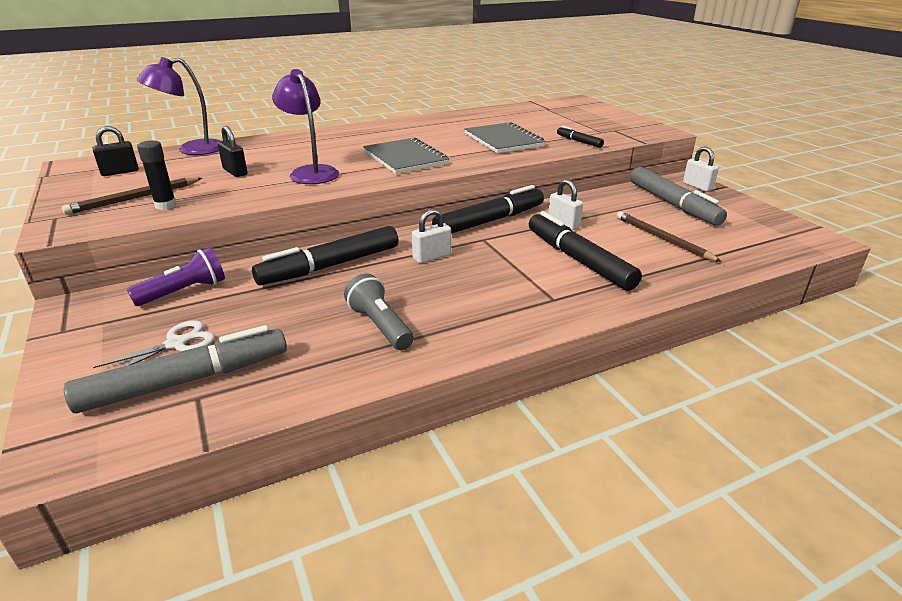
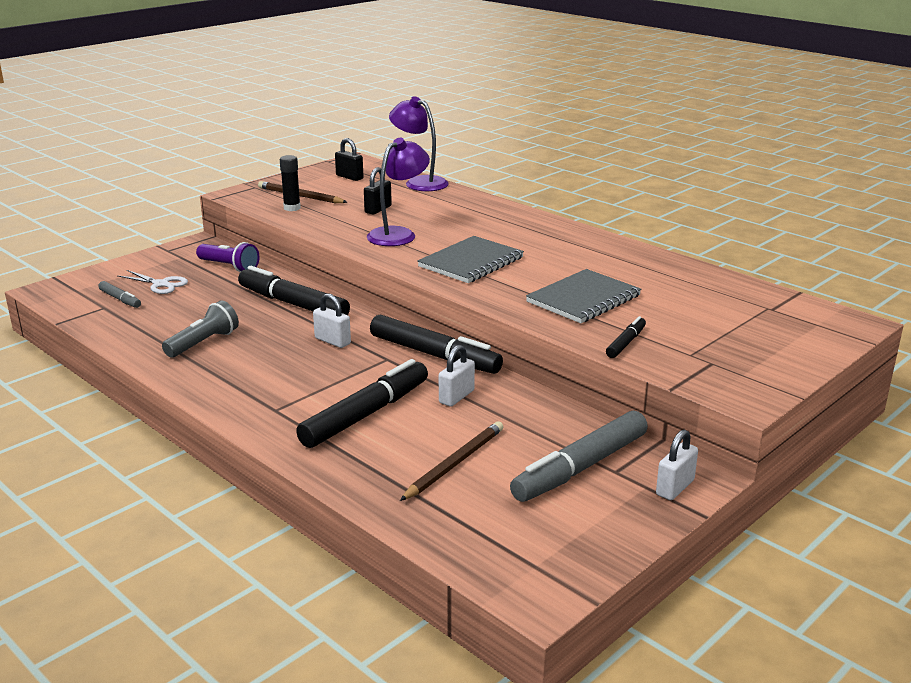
camera: 70 degrees right, 5 degrees down
(186, 381) = (120, 299): grey marker -> grey marker, size x0.48

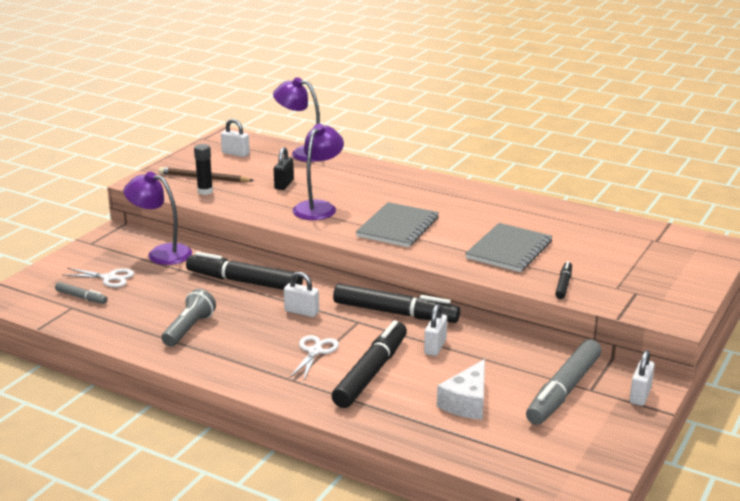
camera: 15 degrees left, 0 degrees up
(229, 267) = (161, 253): purple flashlight -> purple lamp
(319, 383) = (315, 351): none -> white scissors
(349, 177) = (235, 154): black padlock -> white padlock
(455, 463) = (467, 402): brown pencil -> white cheese

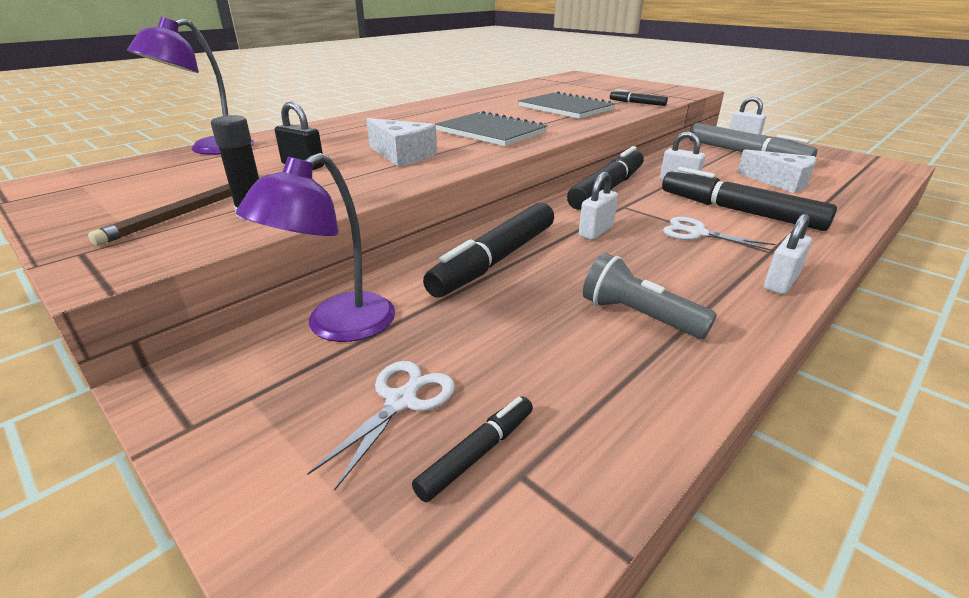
camera: 75 degrees left, 5 degrees up
(81, 297) = (477, 453): grey marker -> black marker
(235, 154) = (130, 183): white padlock -> white padlock (780, 282)
(318, 207) = (402, 155): purple lamp -> white cheese

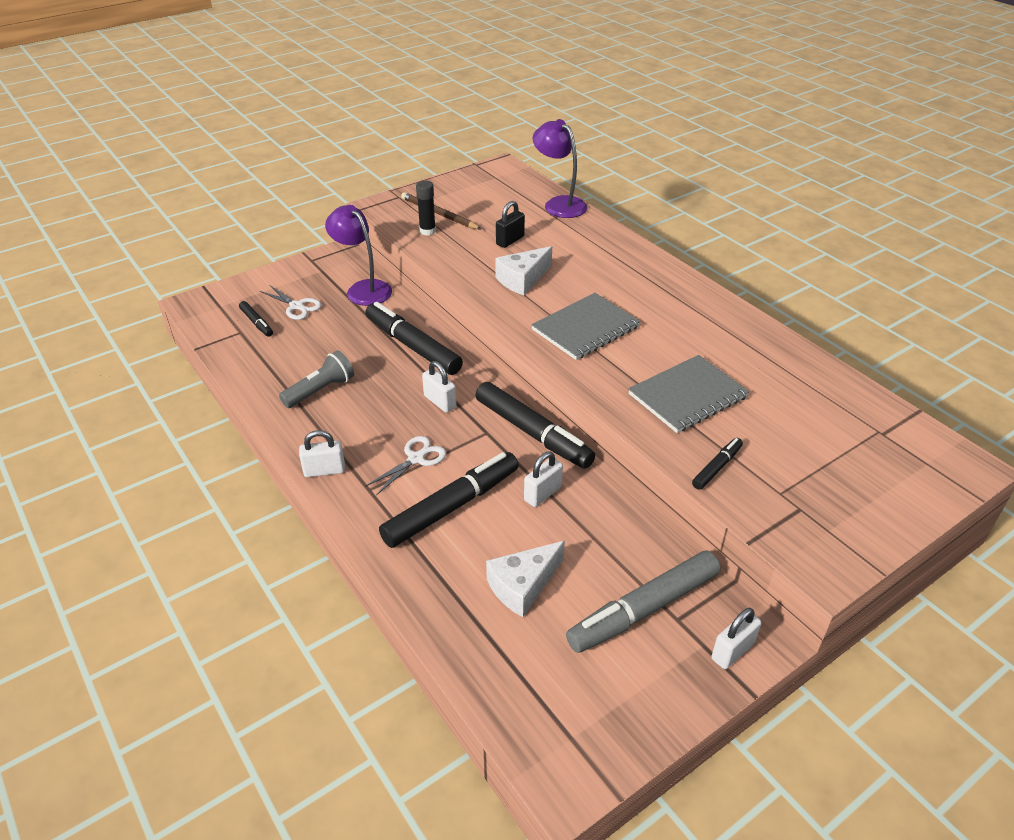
camera: 100 degrees right, 10 degrees up
(780, 282) = (324, 470): white padlock -> white padlock turned 60 degrees counterclockwise

